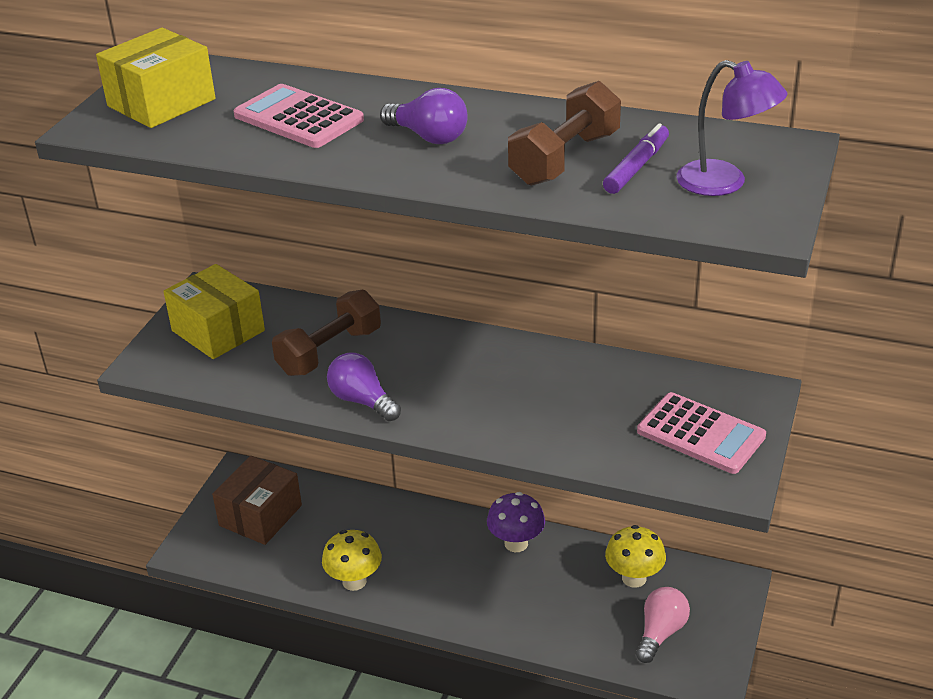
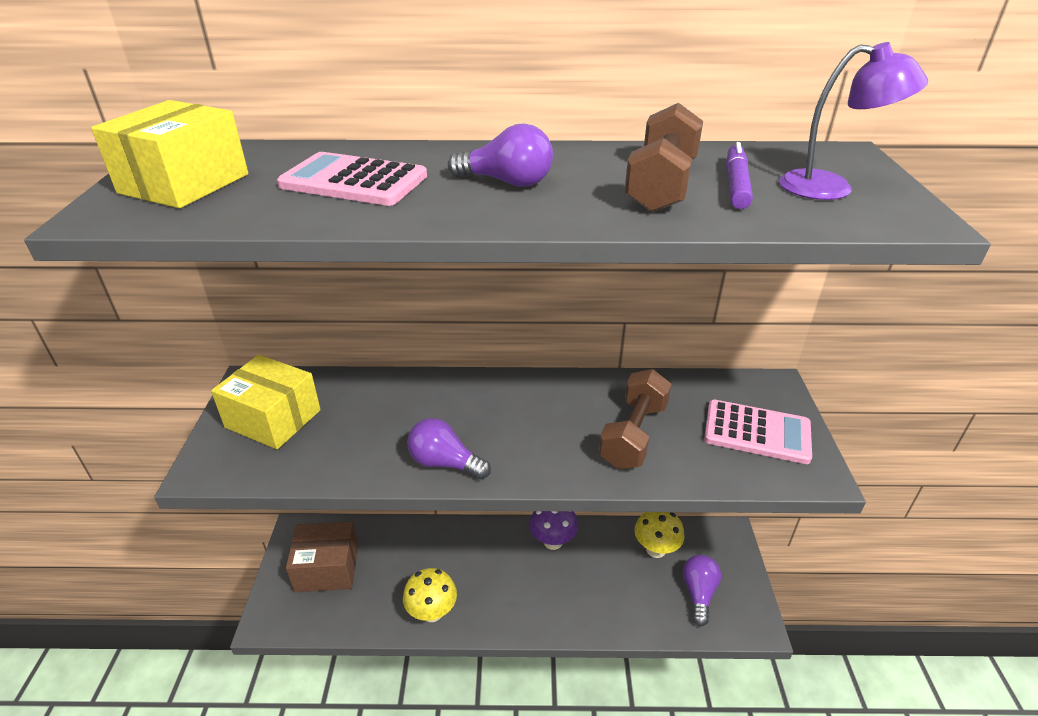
camera: 20 degrees left, 0 degrees up
(260, 515) = (327, 568): brown box -> brown box turned 75 degrees clockwise
(329, 352) = (392, 419): brown dumbbell -> brown dumbbell (633, 435)
(660, 633) = (698, 593): pink light bulb -> purple light bulb

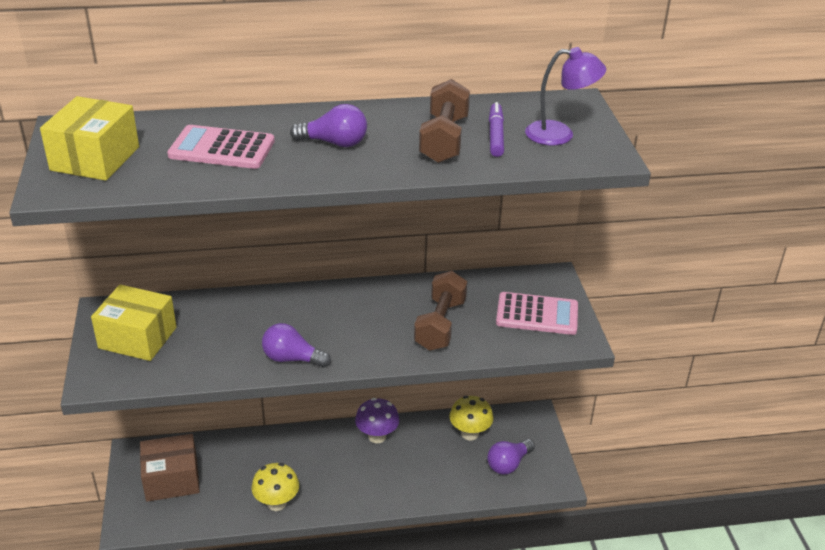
camera: 10 degrees left, 0 degrees up
(698, 593) = (508, 464): purple light bulb -> purple light bulb turned 135 degrees counterclockwise

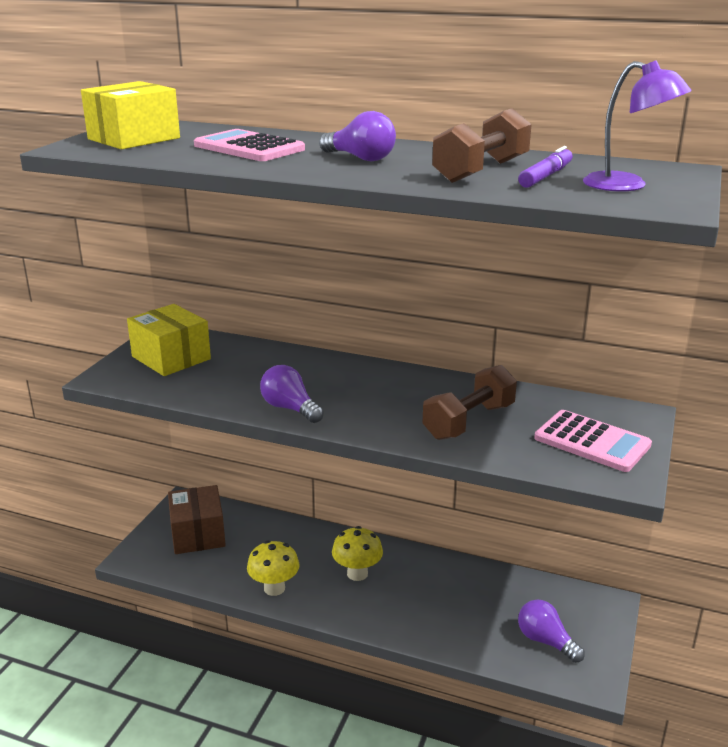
camera: 30 degrees right, 10 degrees down
(172, 479) = (198, 534): brown box -> brown box turned 60 degrees clockwise
(377, 436) = (416, 564): purple mushroom -> none
(470, 433) = (519, 595): yellow mushroom -> yellow mushroom (357, 573)
(508, 464) = (545, 641): purple light bulb -> purple light bulb turned 60 degrees clockwise

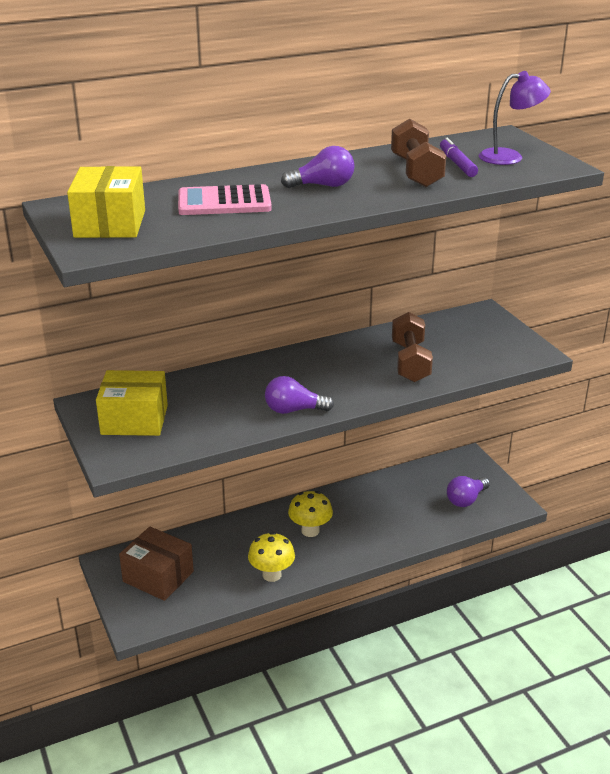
camera: 45 degrees left, 5 degrees up
(545, 641) = (466, 500): purple light bulb -> purple light bulb turned 45 degrees counterclockwise
(592, 442) = (488, 341): pink calculator -> none

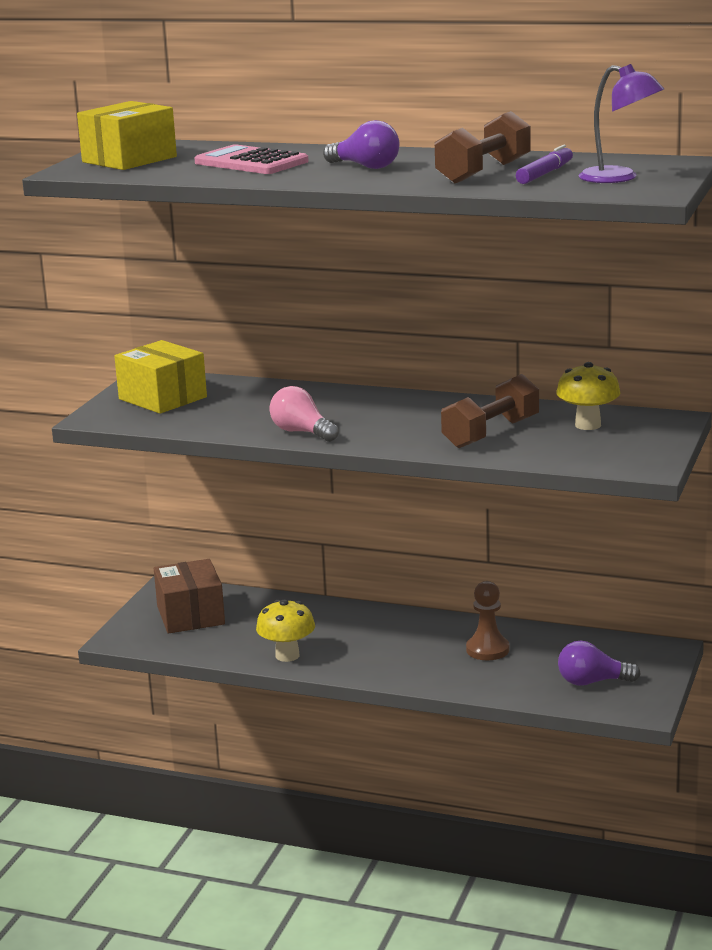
camera: 45 degrees right, 10 degrees down
(294, 410) = (302, 432): purple light bulb -> pink light bulb
(310, 531) = (380, 639): yellow mushroom -> yellow mushroom (588, 425)
(381, 506) = (487, 650): none -> brown pawn

